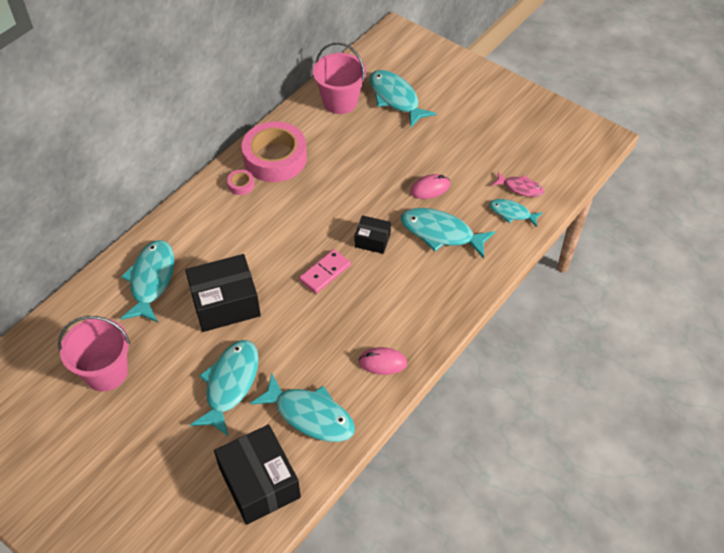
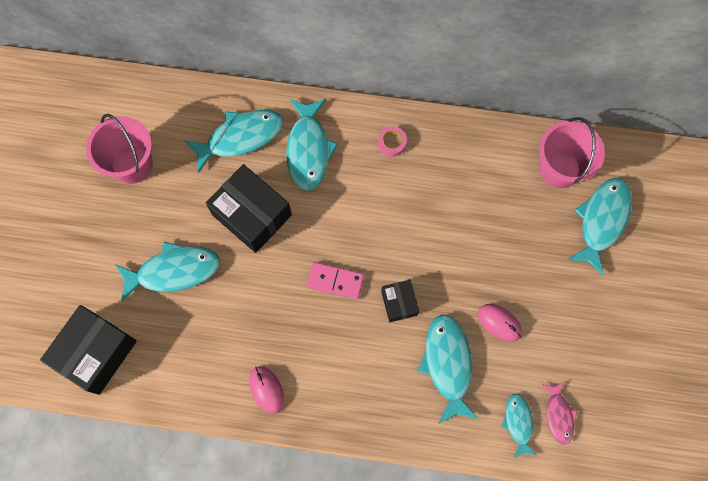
camera: 60 degrees right, 20 degrees up
(275, 158) = (443, 153): pink tape -> none
(310, 415) = (179, 357): turquoise fish -> turquoise fish (308, 150)

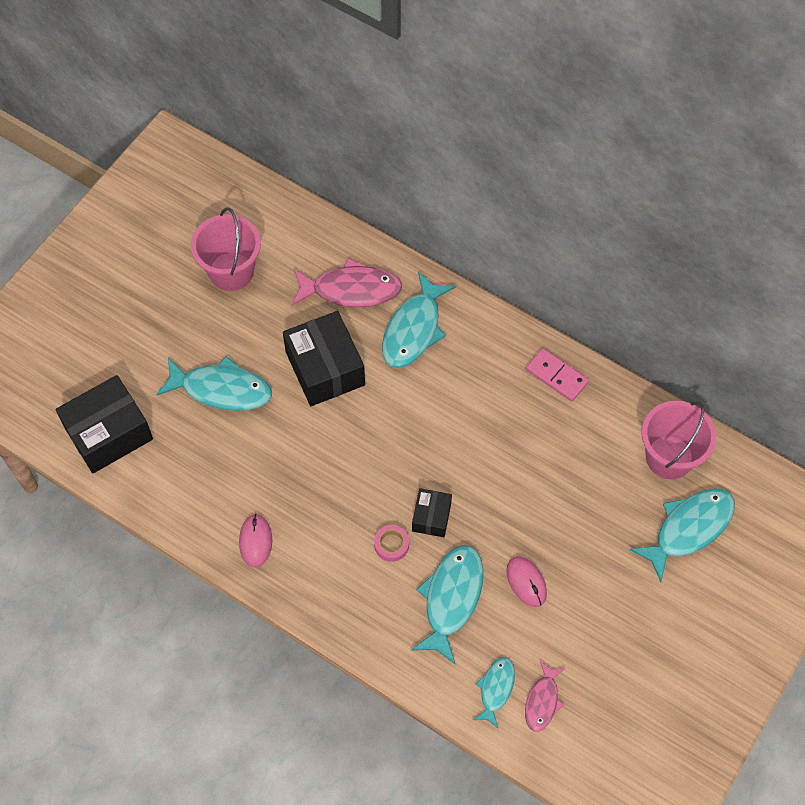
camera: 25 degrees right, 10 degrees down
(241, 137) = (351, 290): turquoise fish -> pink fish
(335, 281) = (377, 468): pink domino -> pink domino (556, 376)
(392, 143) = (503, 358): pink tape -> pink tape (391, 545)

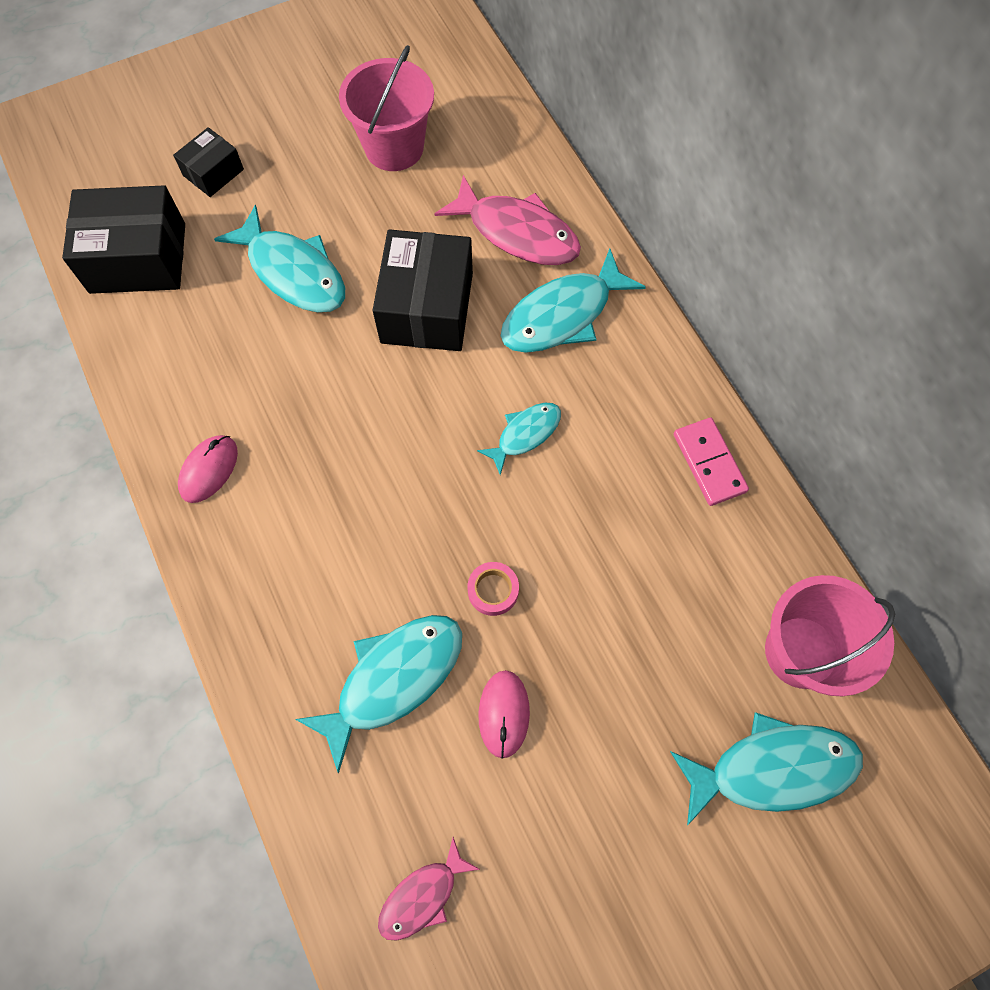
camera: 30 degrees right, 5 degrees up
(391, 545) = (364, 565): pink tape -> pink tape (493, 590)
(431, 517) = (436, 557): black box -> black box (213, 172)
(496, 689) = (372, 839): turquoise fish -> turquoise fish (525, 434)

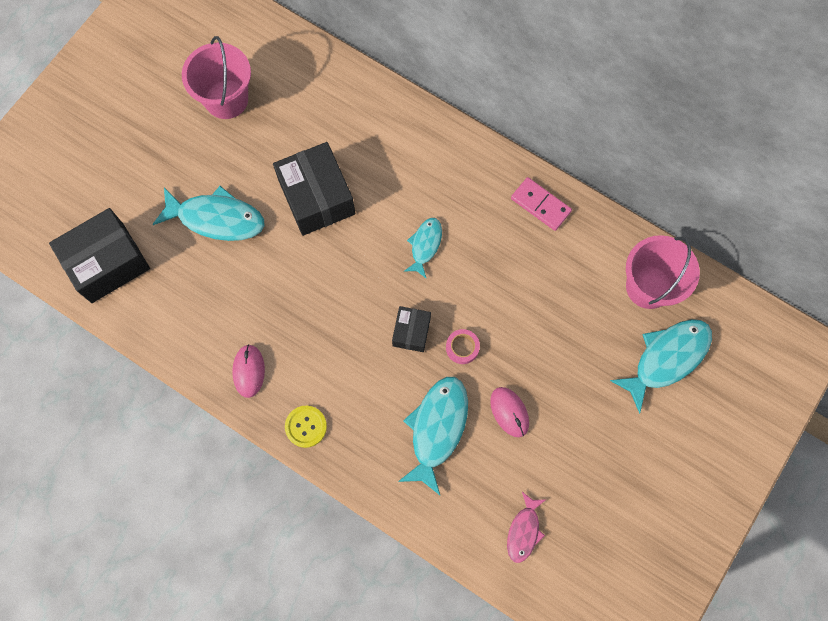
camera: 30 degrees left, 5 degrees up
(213, 172) = (117, 178): black box -> black box (411, 332)
(230, 578) = (306, 426): none -> yellow button
(517, 233) = (342, 118): pink fish -> none
(562, 315) = (402, 158): turquoise fish -> none

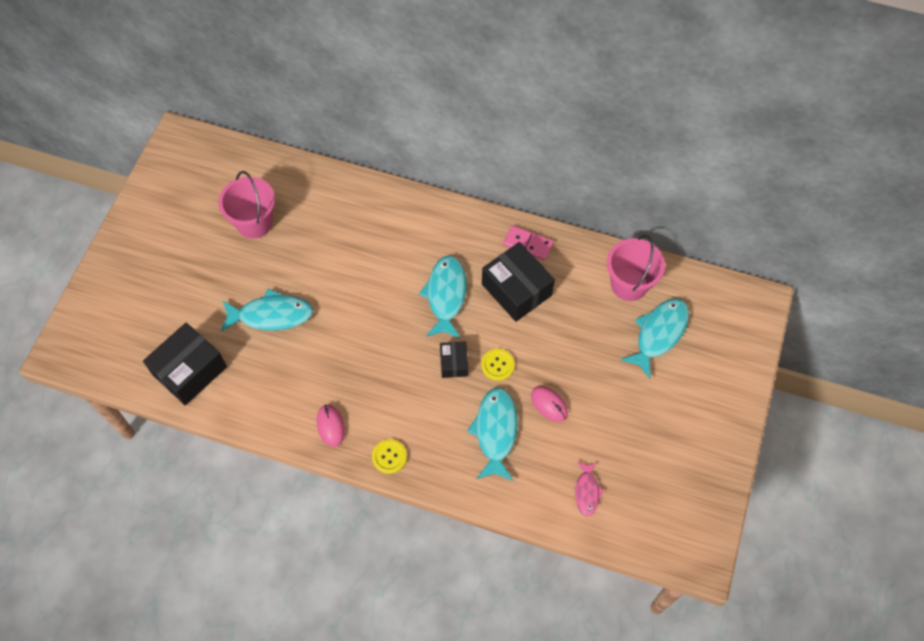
camera: 15 degrees left, 10 degrees down
(316, 197) = (348, 280): black box -> black box (516, 290)
(425, 245) = (446, 295): turquoise fish -> turquoise fish, size x1.75
(462, 347) = (497, 365): pink tape -> yellow button

